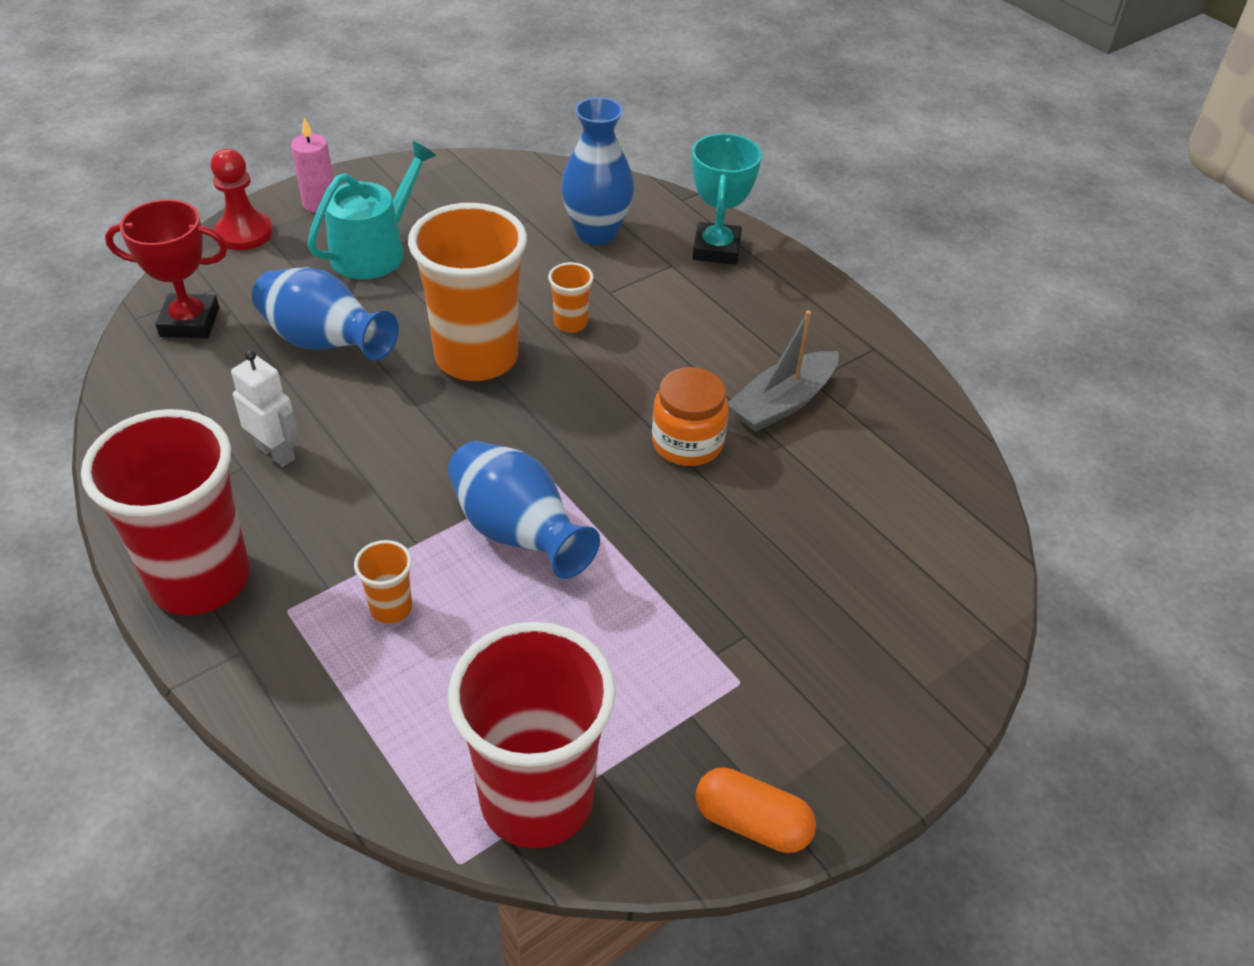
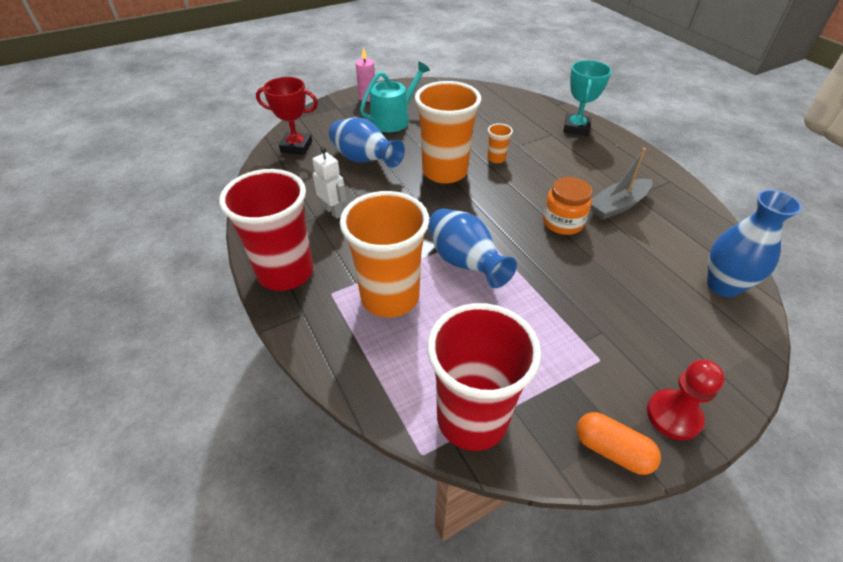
camera: 10 degrees right, 0 degrees up
(244, 233) = (328, 109): red pawn -> red pawn (673, 415)
(391, 608) = (390, 297): orange cup -> orange cup, size x2.40
(596, 233) = (510, 117): blue vase -> blue vase (723, 285)

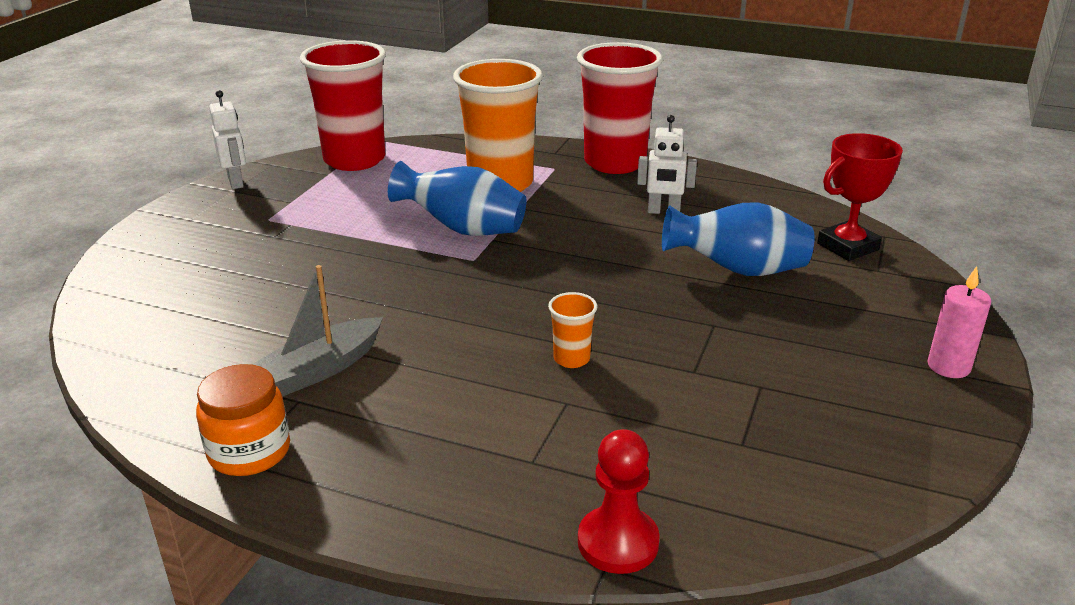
camera: 140 degrees right, 15 degrees down
(393, 120) = (824, 346): turquoise watering can -> none
(444, 172) = (615, 304): orange cup -> none
(563, 222) = (386, 312): orange jar -> orange jar (249, 452)
(576, 128) = (498, 506): turquoise trophy -> none
(612, 450) = (236, 182): orange capsule -> white robot
(617, 205) = (319, 370): grey boat -> grey boat turned 150 degrees counterclockwise
(673, 415) = (188, 213): red pawn -> red pawn (618, 542)
(723, 285) = (135, 326): blue vase -> none

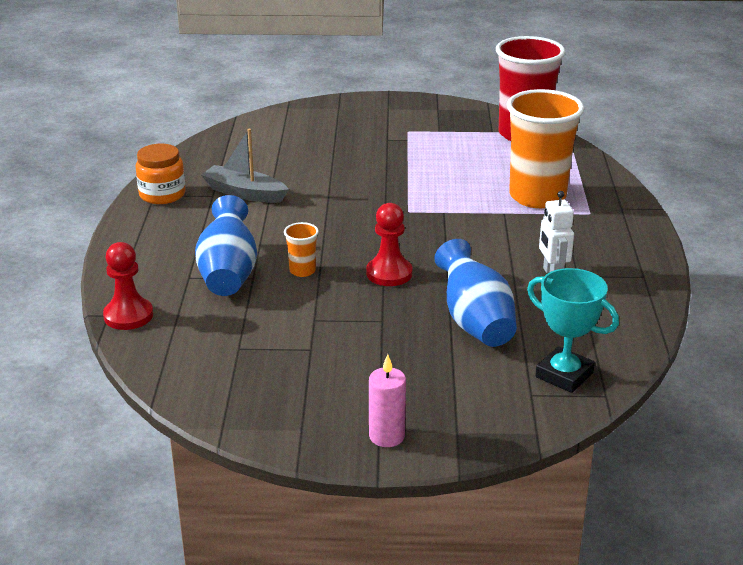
camera: 70 degrees right, 0 degrees up
(236, 182) = (450, 106): white robot -> none
(463, 229) = (449, 198): blue vase -> blue vase (228, 274)
(612, 300) = (389, 273): none -> red pawn
(615, 163) = (629, 238): red cup -> none
(847, 247) = (564, 375): red trophy -> turquoise trophy

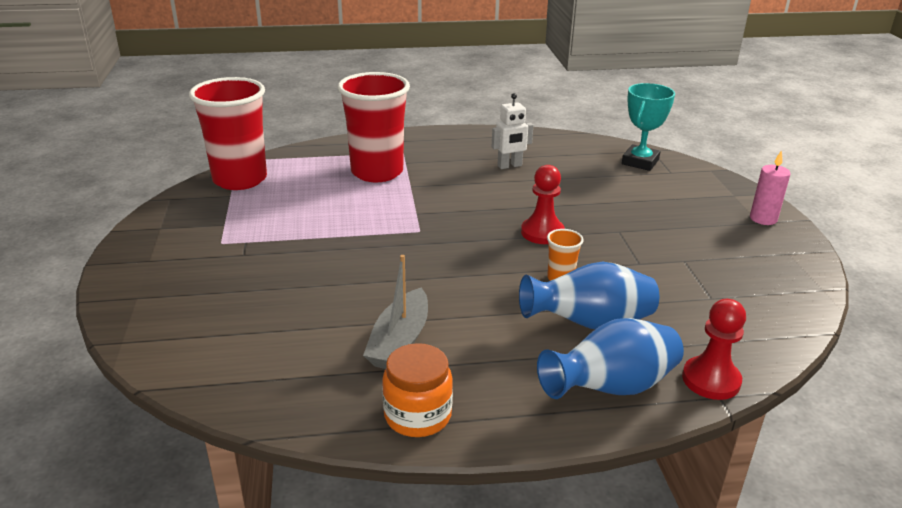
camera: 100 degrees left, 0 degrees up
(475, 322) = (595, 193): blue vase -> blue vase (611, 388)
(537, 197) = (377, 172): orange cup -> red cup

